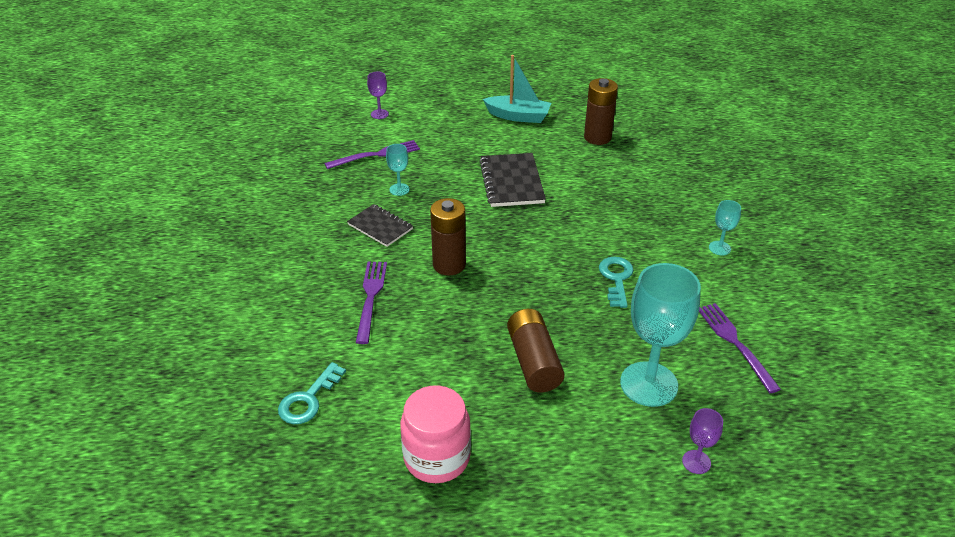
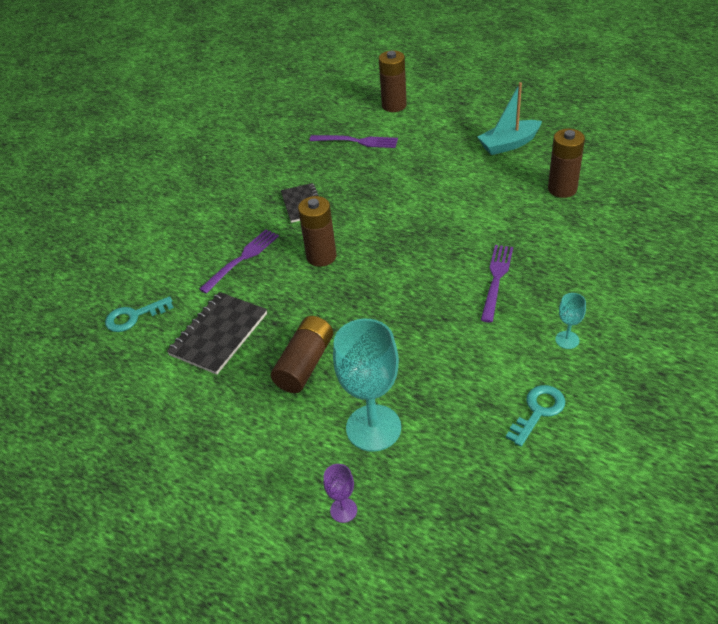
camera: 40 degrees right, 5 degrees up
(379, 114) = (394, 105): purple goblet -> brown battery
(399, 189) = (346, 178): turquoise goblet -> none
(437, 457) = (169, 401): pink jar -> none
(511, 182) = (441, 204): black notebook -> black notebook (218, 334)
(518, 116) = (509, 144): turquoise boat -> turquoise boat turned 105 degrees clockwise
(616, 278) = (441, 326): turquoise key -> turquoise key (538, 411)
(734, 343) = (485, 431): purple fork -> purple fork (496, 279)

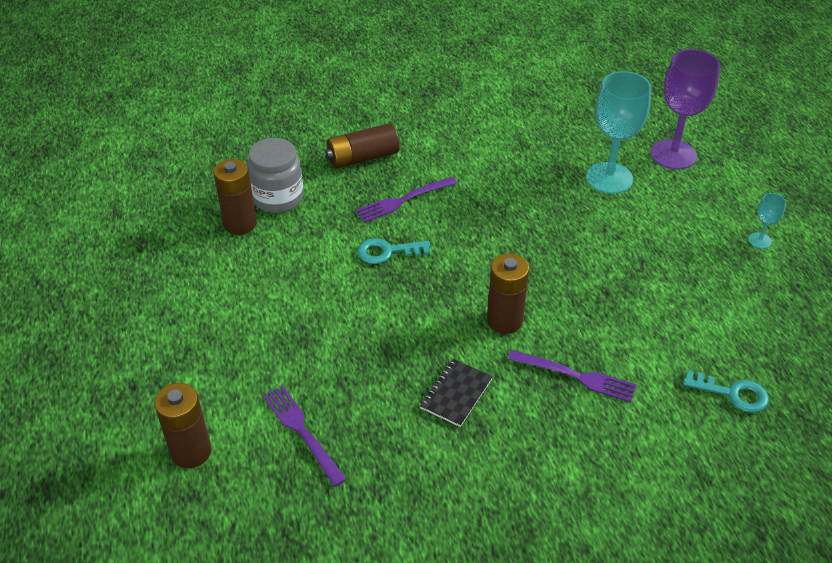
camera: 140 degrees left, 0 degrees up
(218, 334) = (663, 317): black notebook -> none
(242, 258) = (577, 376): purple fork -> purple fork turned 150 degrees counterclockwise
(305, 364) = (614, 245): brown battery -> brown battery (363, 158)
(343, 510) = (673, 154): purple goblet -> purple goblet, size x2.20
(509, 144) = (193, 297): turquoise boat -> none
(538, 411) = (499, 122): turquoise key -> turquoise key (387, 252)
(567, 340) = (423, 139): turquoise goblet -> turquoise goblet (760, 240)
(573, 218) = (278, 198): none -> grey jar

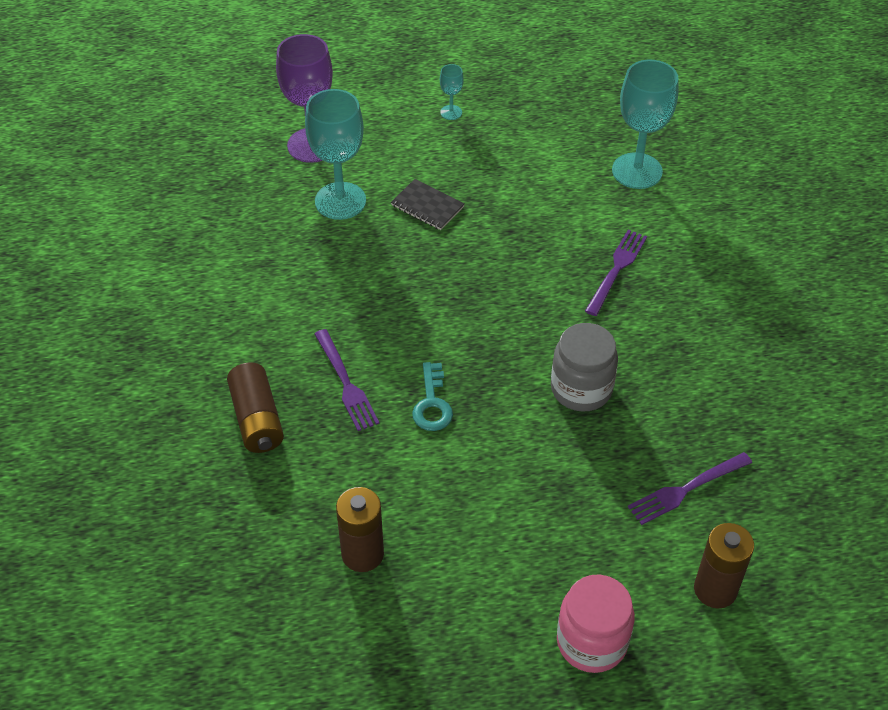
camera: 85 degrees left, 5 degrees up
(148, 362) = (591, 642): none -> pink jar
(278, 198) = (319, 512): grey jar -> grey jar (581, 389)
(456, 394) = (637, 360): black notebook -> black notebook (427, 206)
(504, 320) = (543, 313): brown battery -> none
(733, 393) = (637, 171): turquoise key -> turquoise goblet

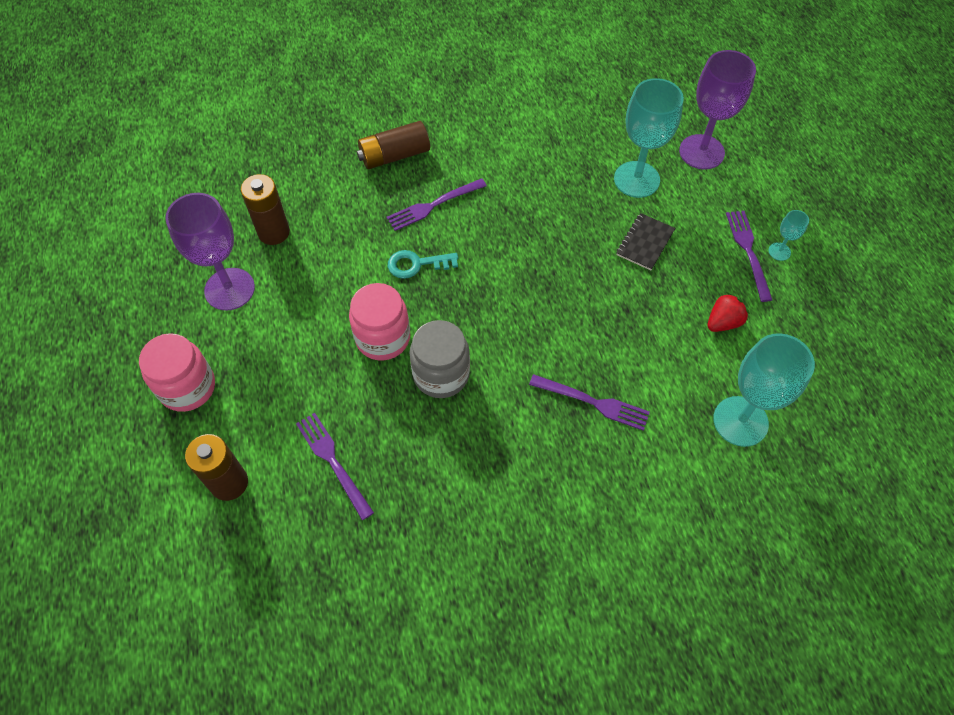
camera: 85 degrees right, 10 degrees up
(447, 133) = (748, 251): none -> purple fork
(448, 602) = (229, 289): none -> purple goblet
(530, 165) = (723, 322): none -> red strawberry
(532, 440) = (383, 338): none -> pink jar

